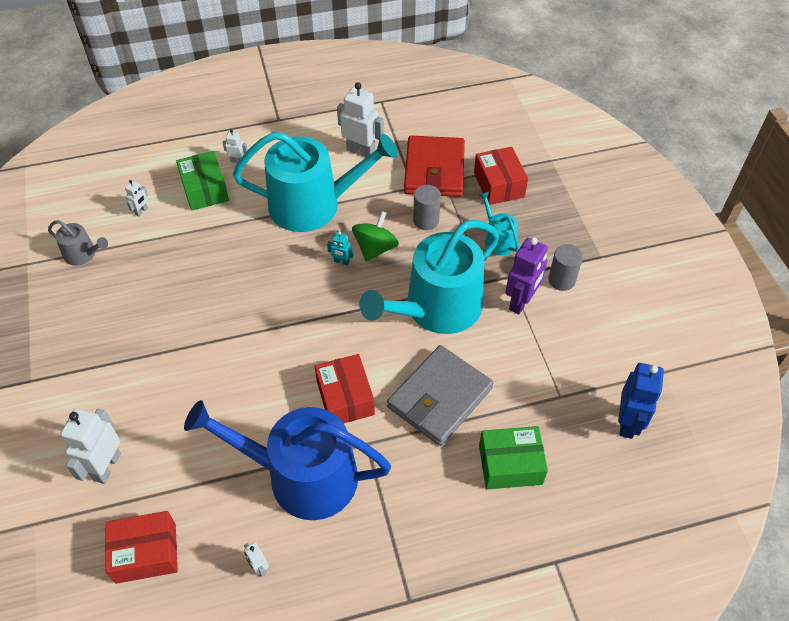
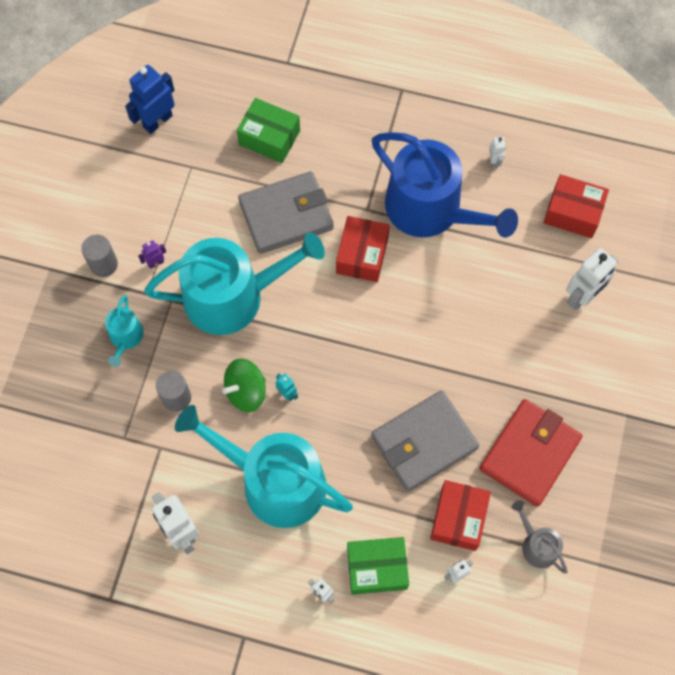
camera: 150 degrees left, 15 degrees up
(205, 190) = (377, 568): green box -> green box turned 75 degrees clockwise
(208, 279) = (424, 442): none -> grey wallet
(434, 170) = (123, 458): red wallet -> red wallet (529, 454)
(499, 185) = (74, 402): red box -> red box (458, 518)
(521, 301) = (155, 263): purple robot -> purple robot, size x0.48

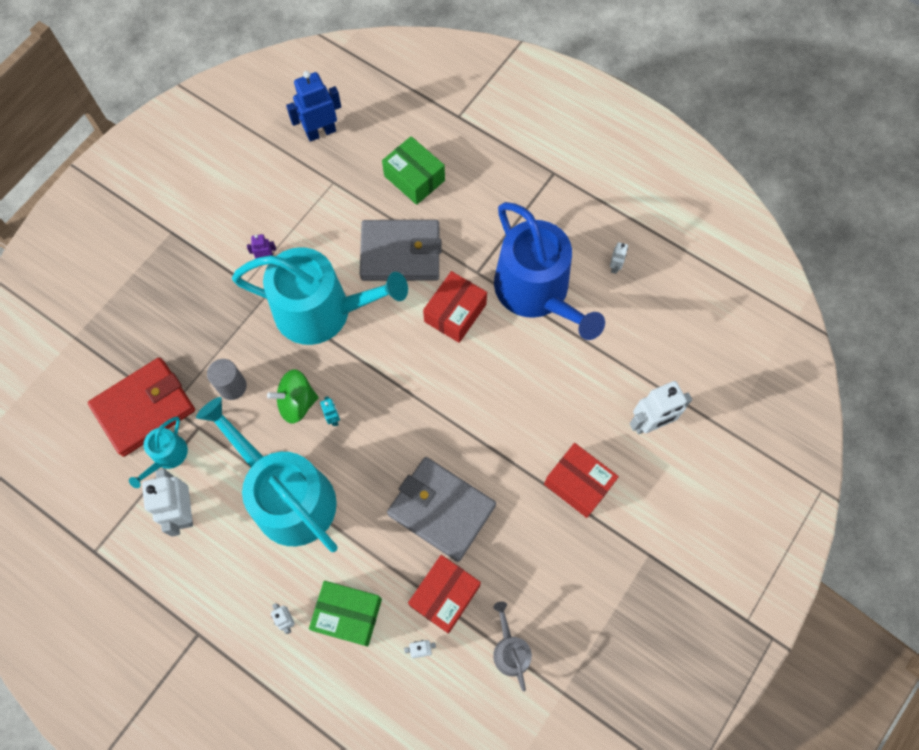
camera: 20 degrees right, 0 degrees up
(104, 264) = (220, 244): grey cylinder -> none
(125, 337) = (211, 316): turquoise watering can -> turquoise watering can (167, 456)
(424, 442) = (441, 509): grey wallet -> grey wallet turned 45 degrees clockwise
(529, 454) = (539, 558): red wallet -> red wallet (144, 408)
(573, 213) = (672, 340): red box -> red box (578, 484)

